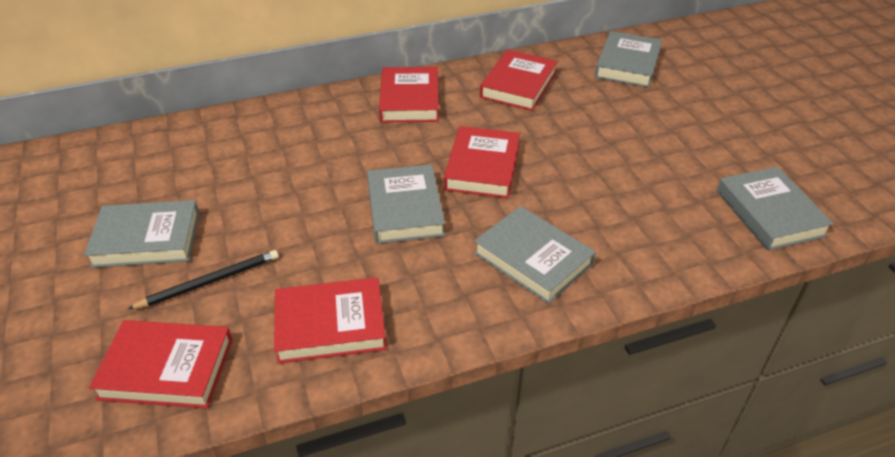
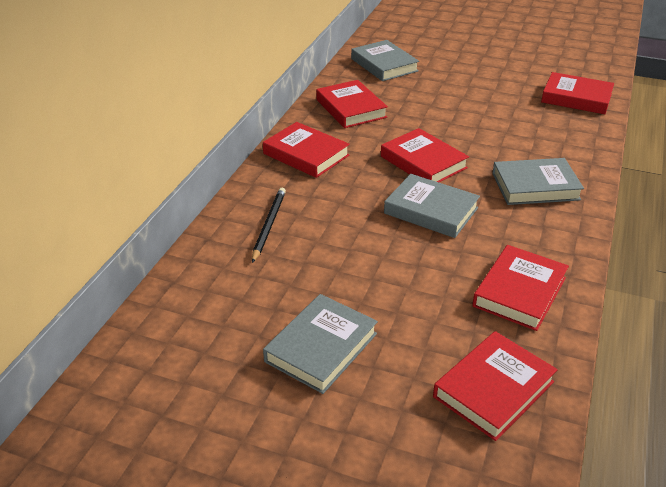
camera: 50 degrees left, 5 degrees down
(210, 282) = (414, 331): black pencil -> black pencil (269, 225)
(769, 213) = (576, 98): grey book -> red book

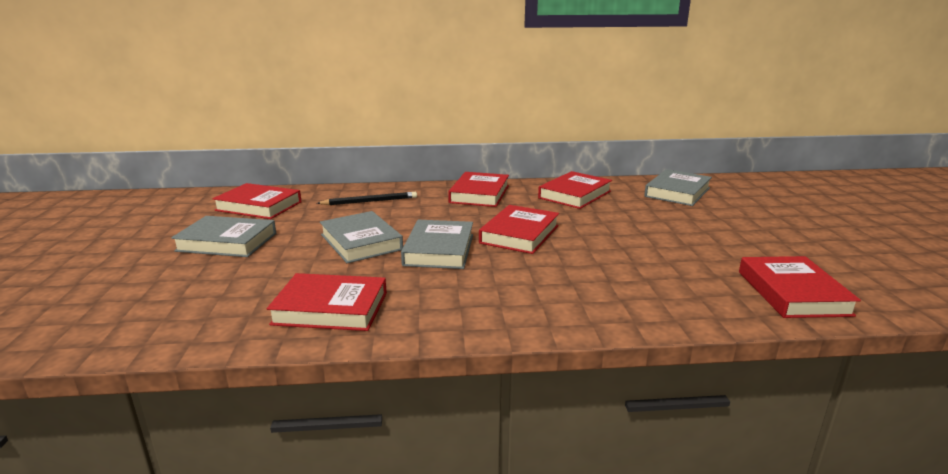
camera: 65 degrees right, 15 degrees down
(493, 389) = (180, 314): red book -> red book (259, 206)
(535, 186) = (537, 292): grey book -> grey book (361, 242)

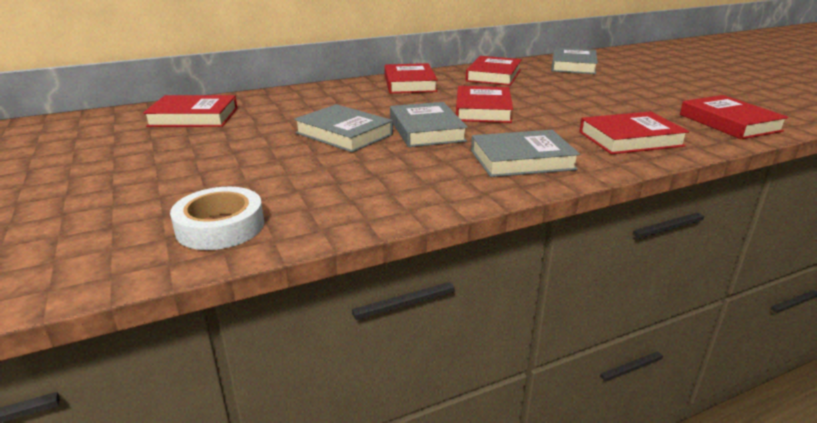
camera: 20 degrees left, 5 degrees up
(166, 320) = (220, 226): none -> white tape
(227, 242) = (199, 152): grey book -> grey book (522, 160)
(331, 308) = (382, 189): red book -> red book (630, 139)
(370, 201) = (310, 100): black pencil -> none

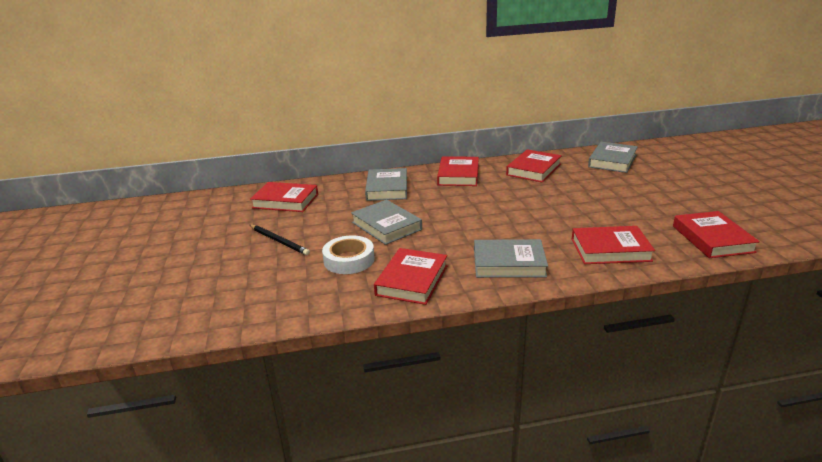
camera: 15 degrees right, 0 degrees up
(198, 159) = (279, 241): none -> black pencil
(220, 226) = (278, 300): white tape -> white tape (349, 260)
(426, 130) = (449, 227): grey book -> grey book (387, 188)
(483, 110) = (504, 209): red book -> red book (412, 280)

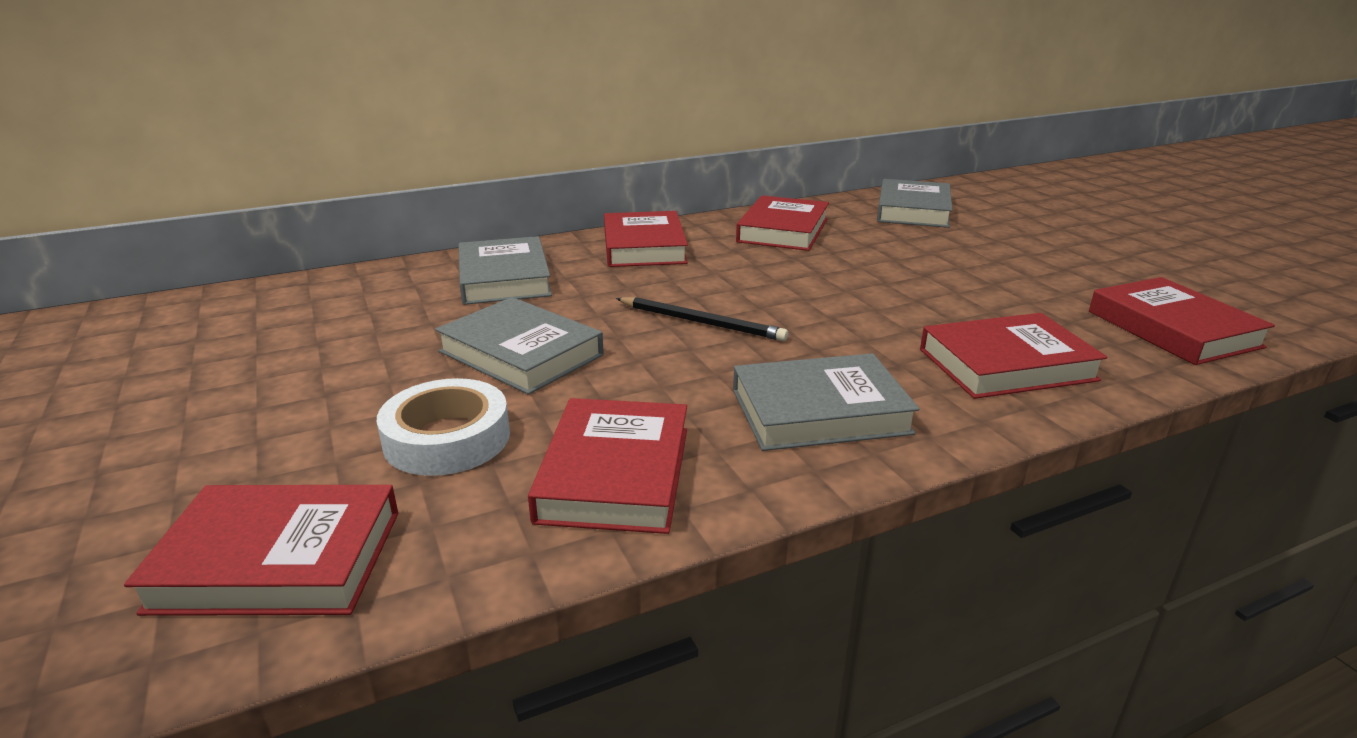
camera: 15 degrees left, 0 degrees up
(279, 241) = (262, 409): black pencil -> black pencil (701, 322)
(285, 201) = (274, 317): red book -> red book (278, 560)

